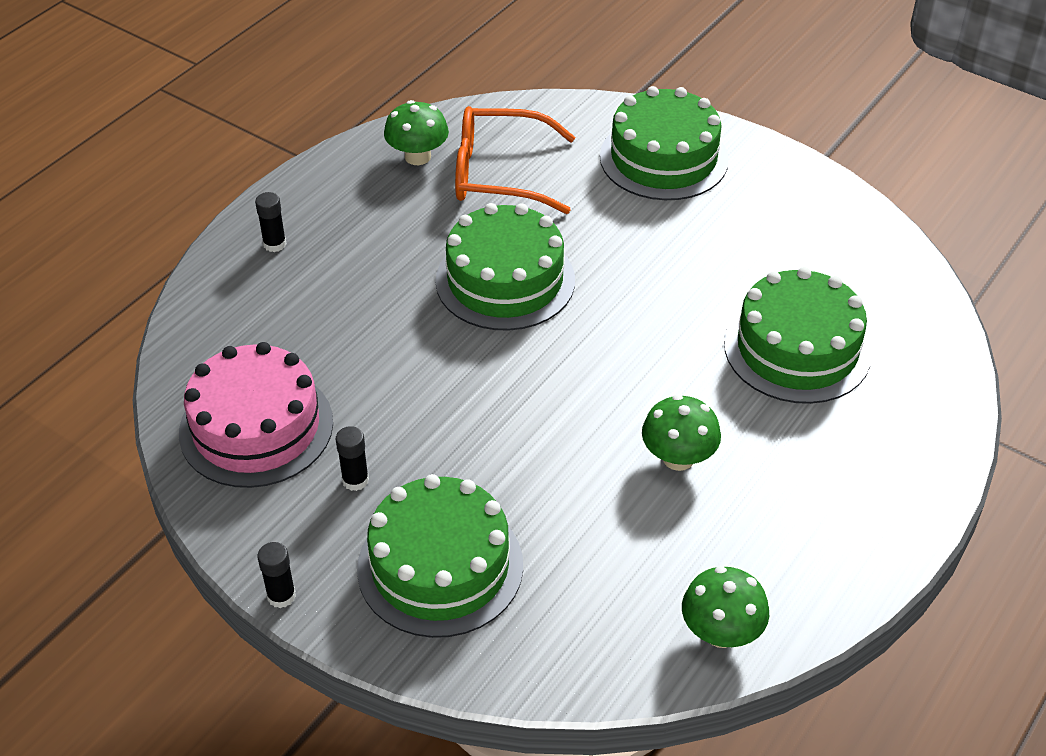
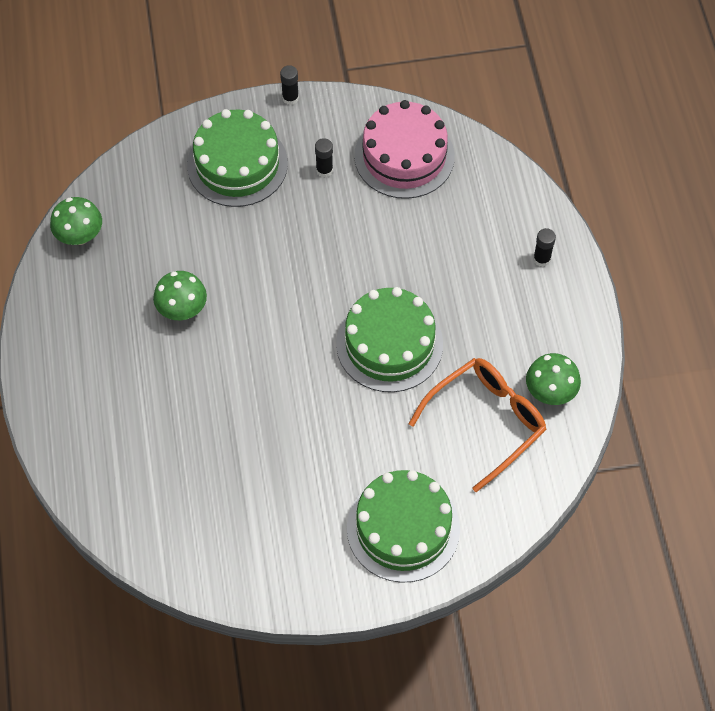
camera: 135 degrees right, 15 degrees up
(797, 349) = (181, 435): green cake -> none

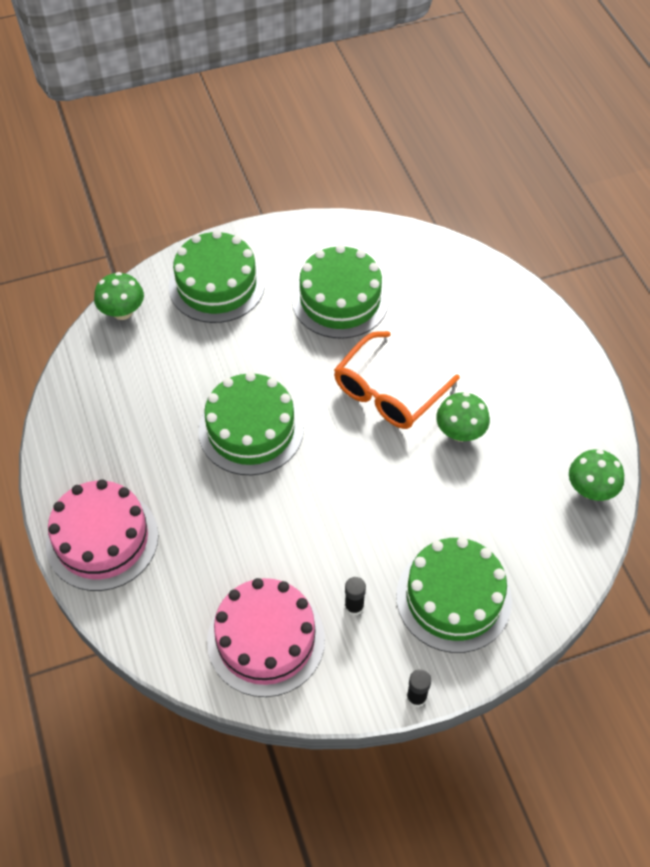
camera: 170 degrees right, 5 degrees down
(265, 484) = (340, 299): none -> green cake
(486, 421) = (151, 375): orange glasses -> orange glasses (388, 392)
(541, 259) = (102, 539): black glue stick -> pink cake
(550, 392) = (92, 409): green mushroom -> green mushroom (122, 312)

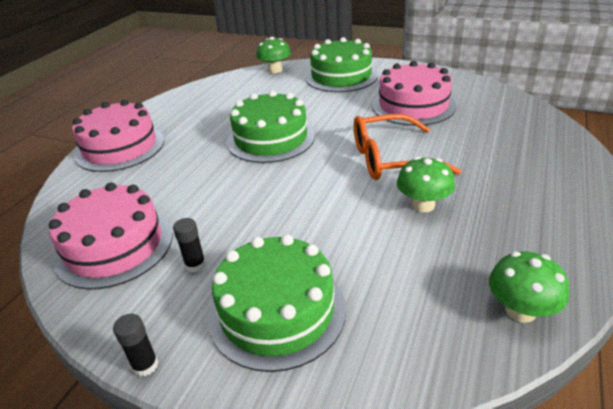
camera: 45 degrees right, 20 degrees down
(340, 299) = (413, 105): green cake -> pink cake

